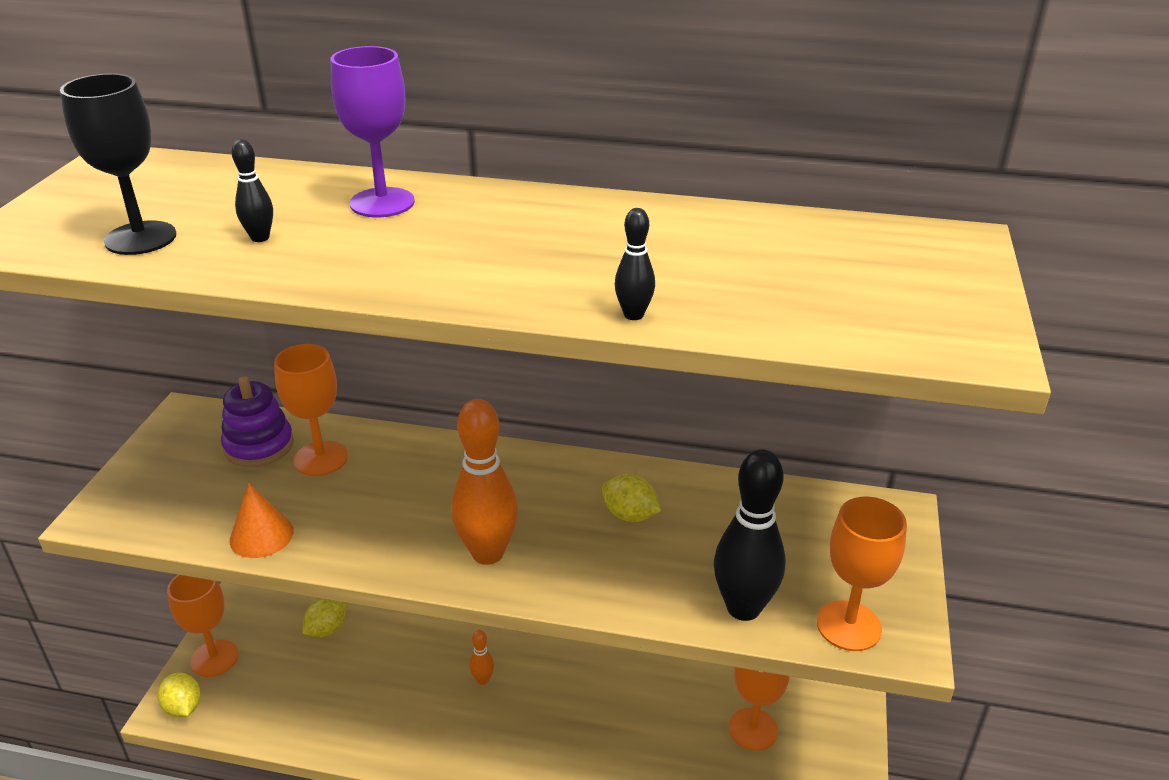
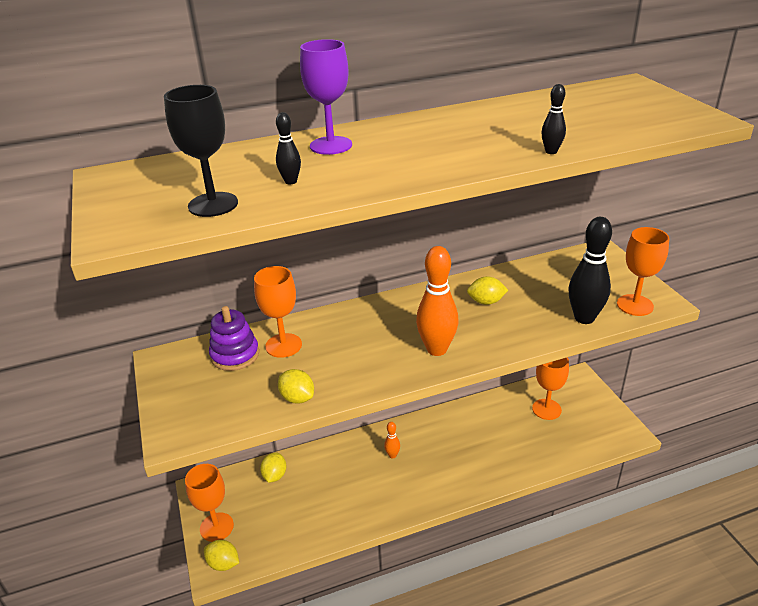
camera: 30 degrees left, 0 degrees up
(261, 535) = (297, 398): orange cone -> yellow lemon

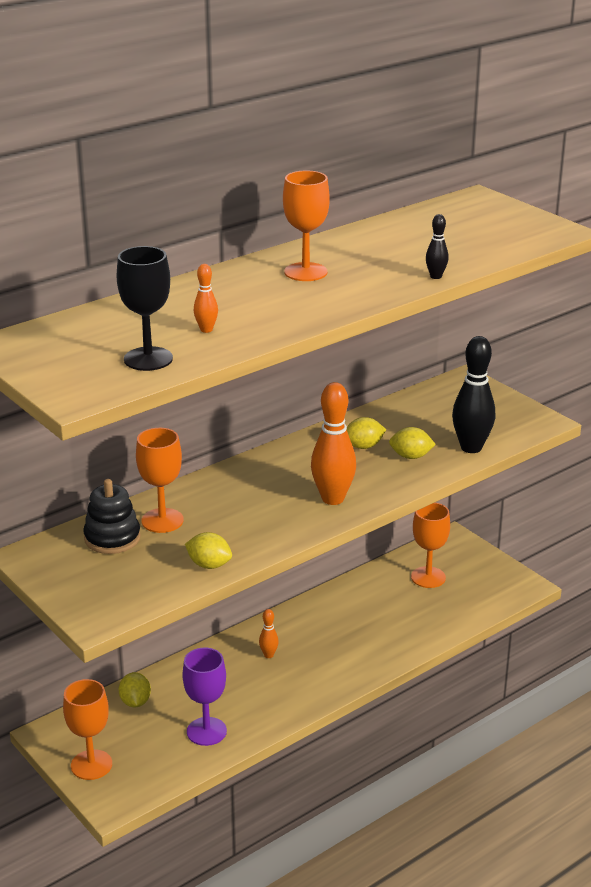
camera: 20 degrees left, 5 degrees down
(223, 563) = (120, 796): yellow lemon -> yellow lemon (411, 456)
(235, 355) = (112, 538): purple stacking toy -> black stacking toy
(291, 181) = (206, 330): black bowling pin -> orange bowling pin
(331, 145) = (217, 290): purple goblet -> purple goblet (206, 731)
(635, 305) = (517, 428): orange goblet -> orange goblet (305, 272)

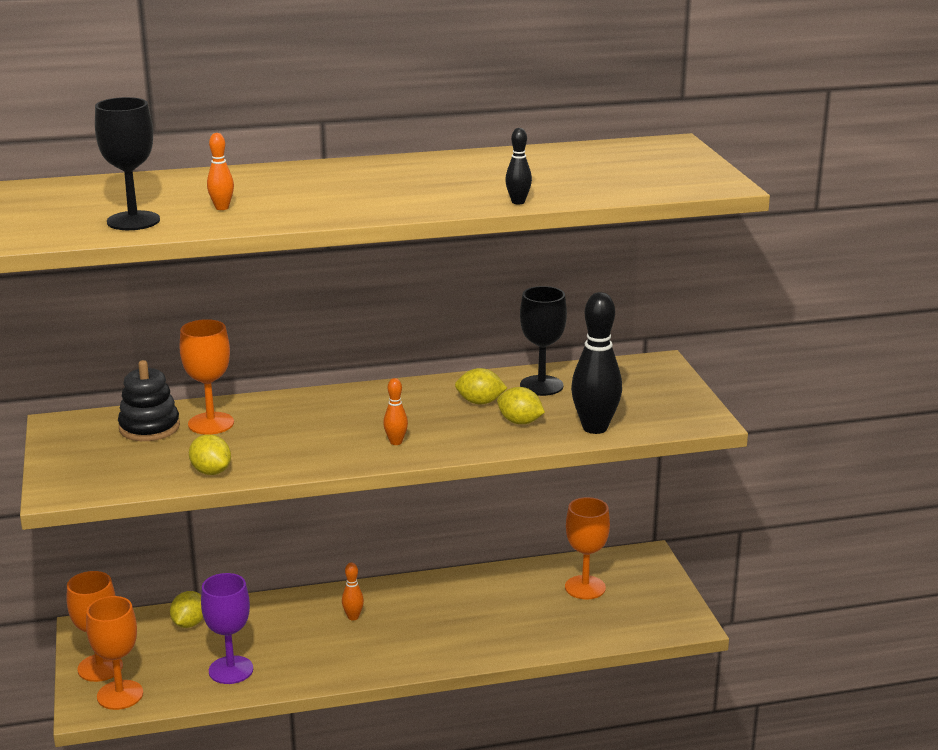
camera: 25 degrees right, 5 degrees down
(305, 272) = (390, 178): orange goblet -> orange goblet (120, 695)
(333, 499) = (396, 442): orange bowling pin -> orange bowling pin, size x0.48
(396, 420) = (541, 386): none -> black goblet

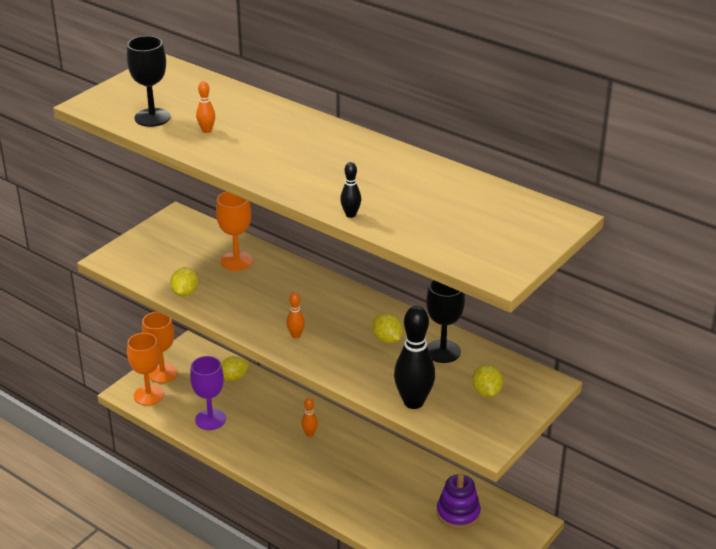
camera: 50 degrees right, 10 degrees up
(149, 427) = (207, 245): black stacking toy -> none
(520, 422) = (381, 368): yellow lemon -> yellow lemon (486, 392)
(585, 587) = (458, 513): orange goblet -> purple stacking toy

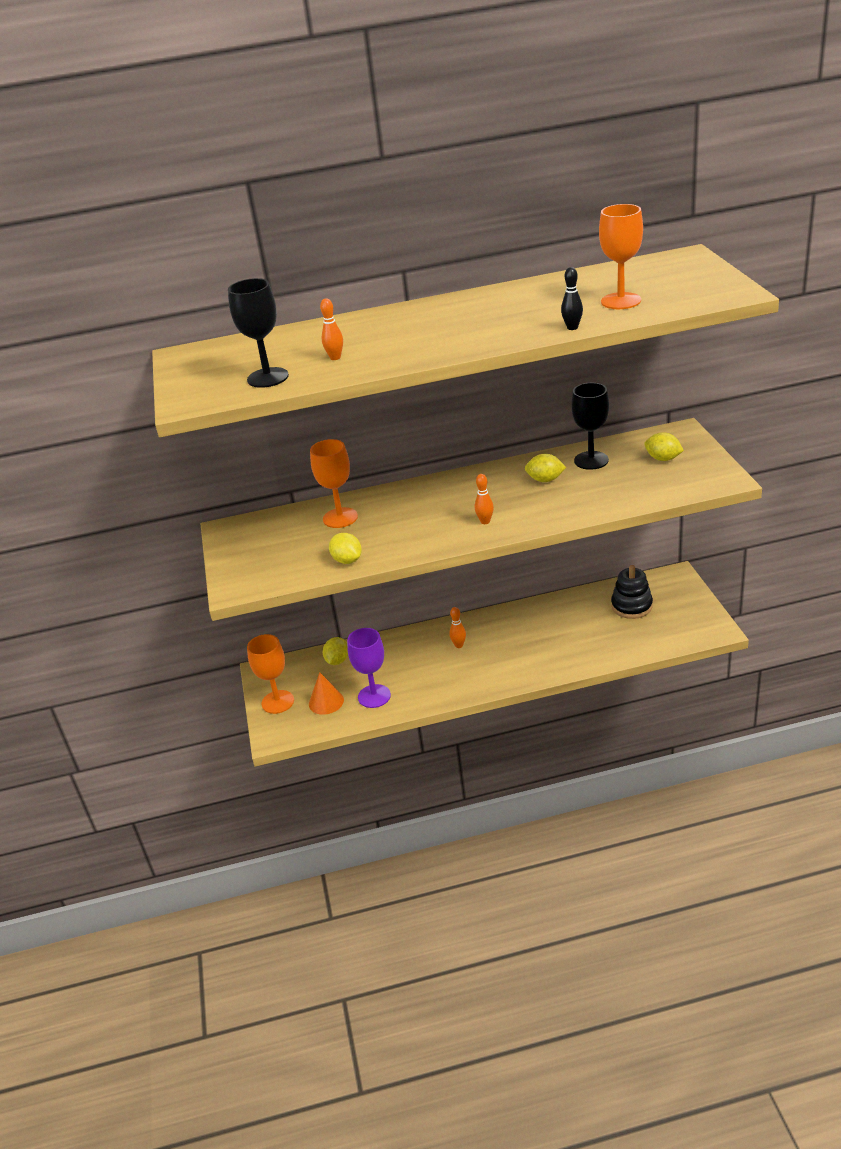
camera: 45 degrees left, 0 degrees up
(148, 395) = (295, 723): orange goblet -> orange goblet (621, 301)
(183, 398) = (326, 702): none -> orange cone
(413, 402) = (639, 494): black bowling pin -> none
(458, 513) = (631, 606): purple stacking toy -> black stacking toy

